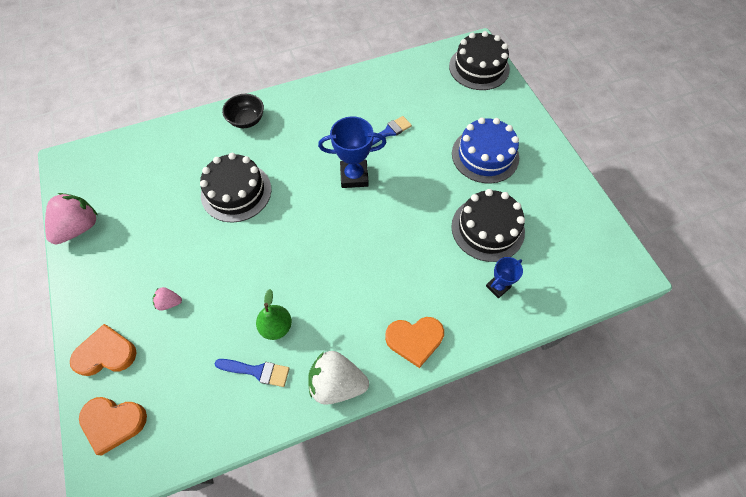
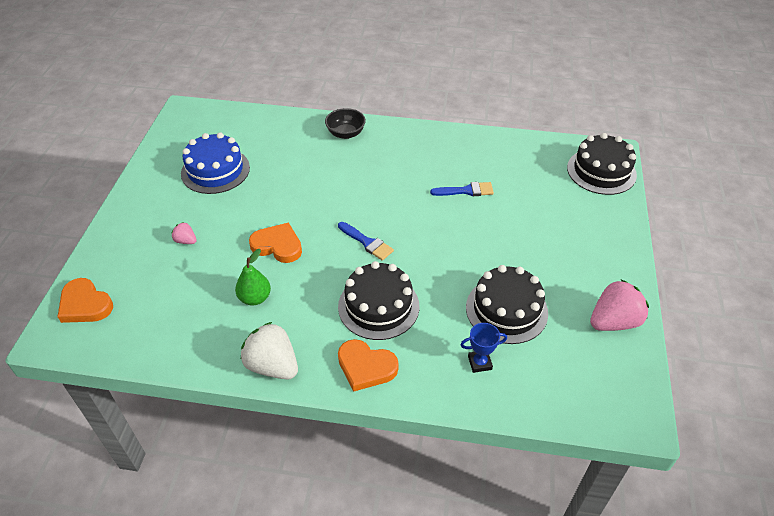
camera: 30 degrees right, 15 degrees down
(79, 227) = (160, 159): pink strawberry -> pink strawberry (613, 321)
(106, 353) = (115, 254): orange heart -> orange heart (277, 246)
(236, 192) = (297, 183): black cake -> black cake (378, 306)
(257, 371) = (215, 323): blue brush -> blue brush (367, 242)
(354, 176) = (408, 213): blue trophy -> none
(485, 155) = (551, 247): blue cake -> blue cake (215, 170)

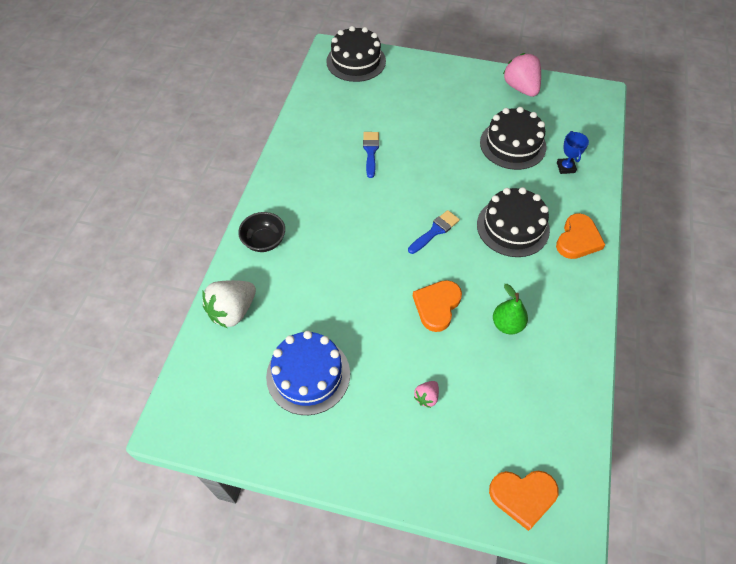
camera: 85 degrees left, 10 degrees up
(85, 304) = (523, 496): orange heart -> orange heart turned 45 degrees clockwise
(272, 365) = (584, 308): white strawberry -> white strawberry (233, 311)

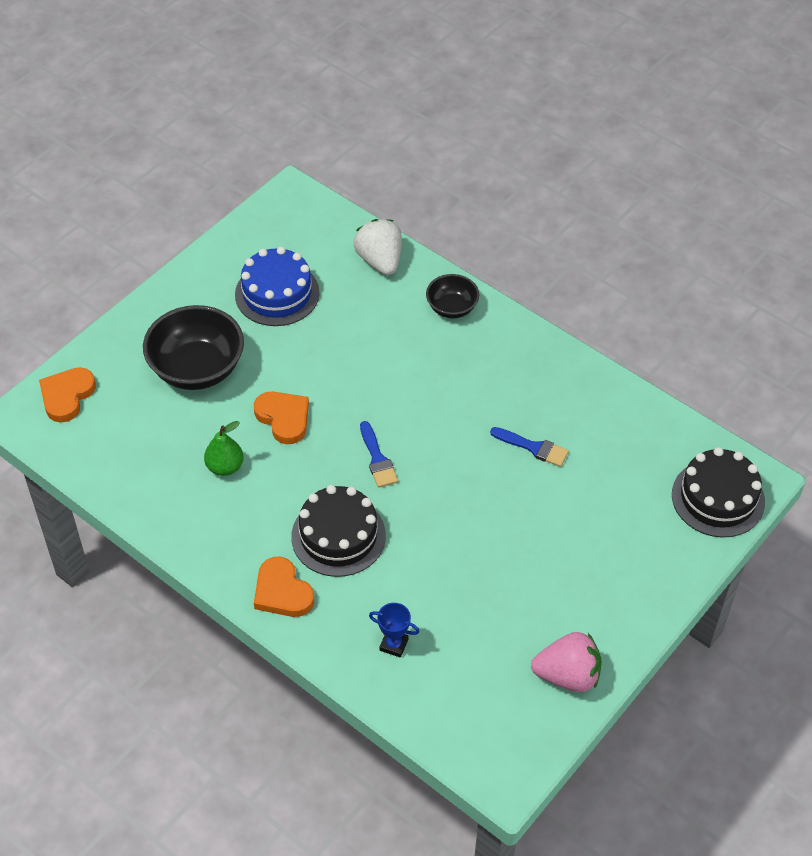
camera: 115 degrees right, 5 degrees down
(426, 397) = (197, 369): pink strawberry -> black bowl
(512, 144) = (465, 605): black cake -> none

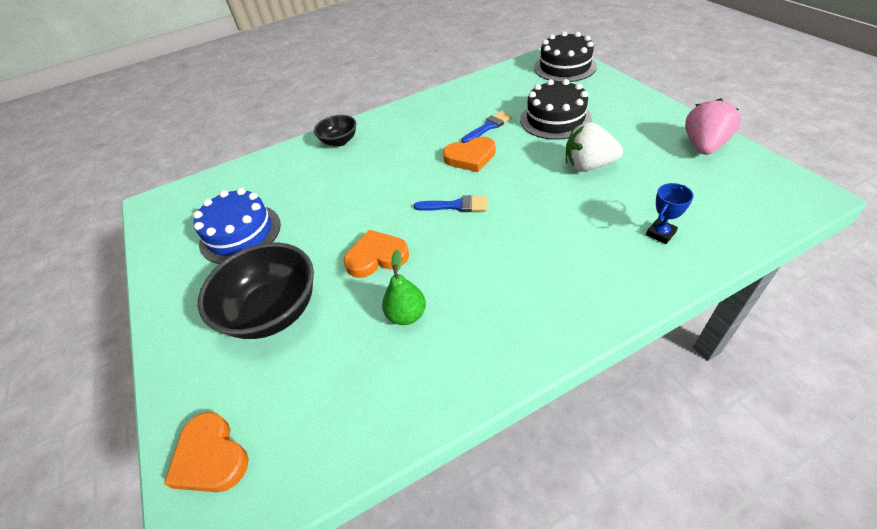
camera: 60 degrees left, 5 degrees down
(282, 592) = (581, 301): orange heart -> orange heart (470, 157)
(338, 536) = (527, 246): black cake -> black cake (555, 119)
(380, 261) = (265, 168): white strawberry -> white strawberry (588, 166)

